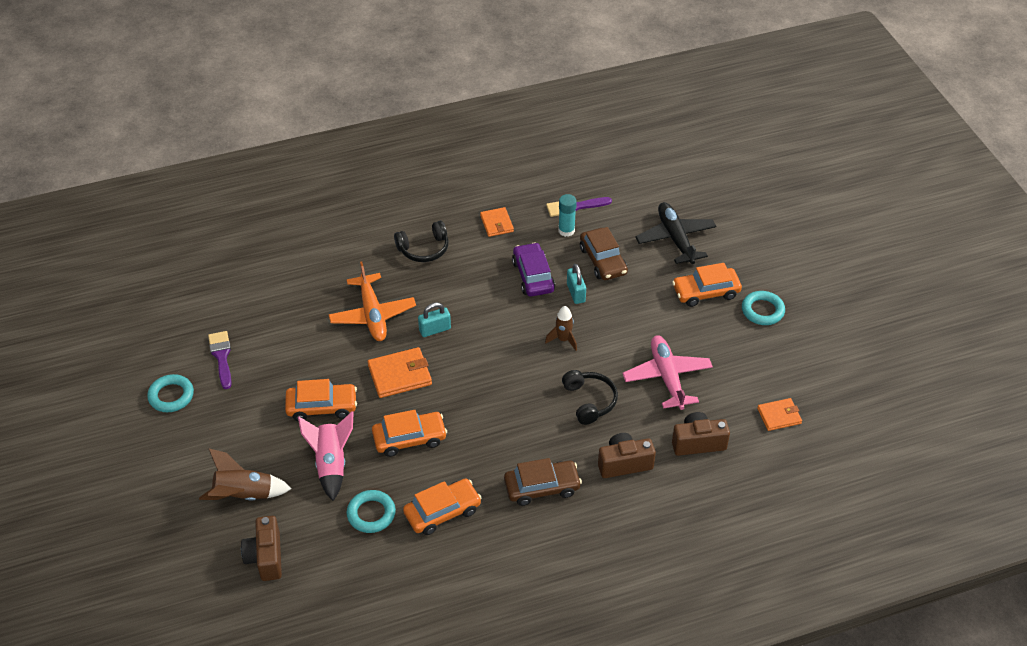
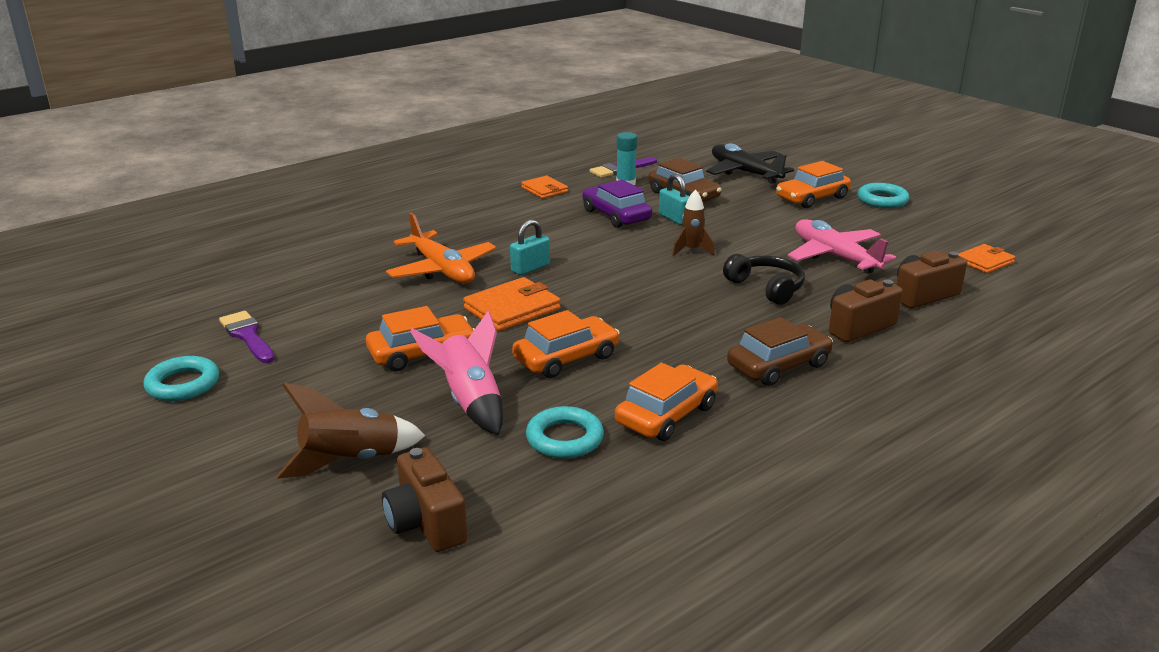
camera: 20 degrees left, 20 degrees down
(424, 249) = (472, 216): black headphones -> none

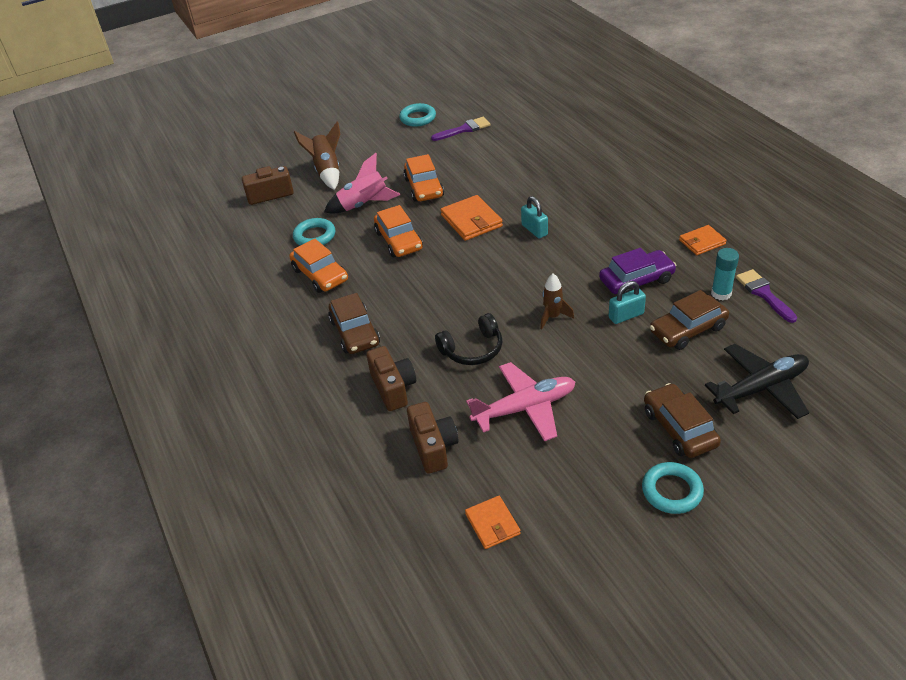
camera: 105 degrees right, 15 degrees up
(442, 270) = (539, 191): orange plane -> none
(812, 198) = (679, 428): orange car -> brown car

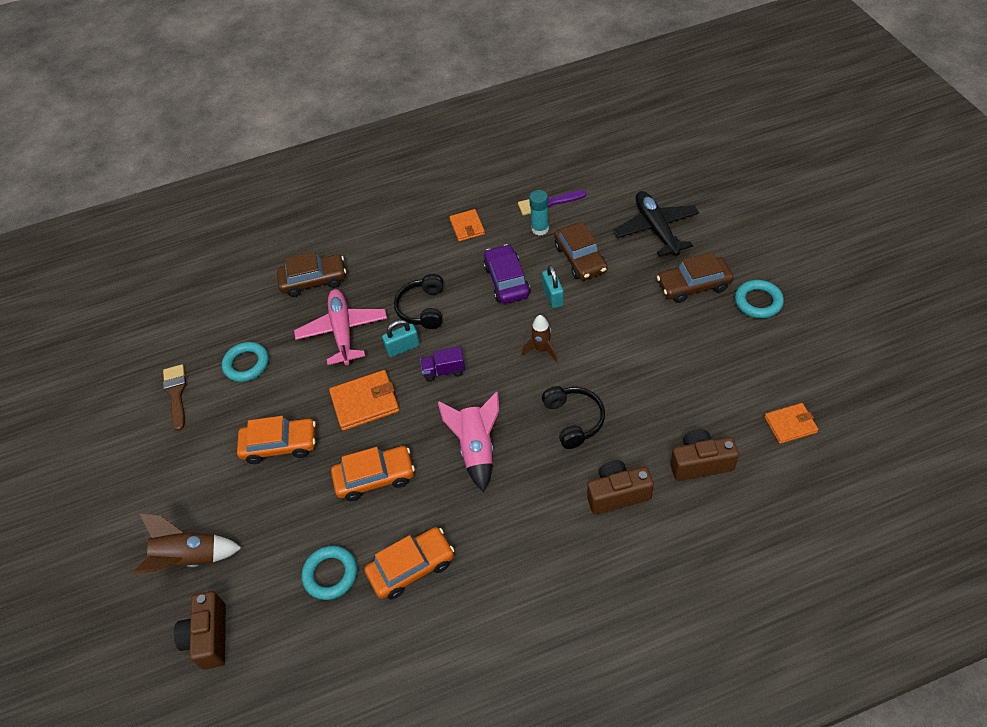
camera: 80 degrees left, 10 degrees up
(355, 332) = (524, 529): brown car -> brown car (314, 280)
(364, 205) = (287, 514): pink rocket -> pink rocket (477, 449)
(418, 118) = (120, 442): turquoise ring -> turquoise ring (246, 364)
(464, 129) = (176, 393): purple brush -> brown brush
(513, 258) = (444, 371): none -> purple truck
(525, 408) = (659, 386): pink plane -> pink plane (343, 331)
(584, 233) = (423, 308): none -> black headphones

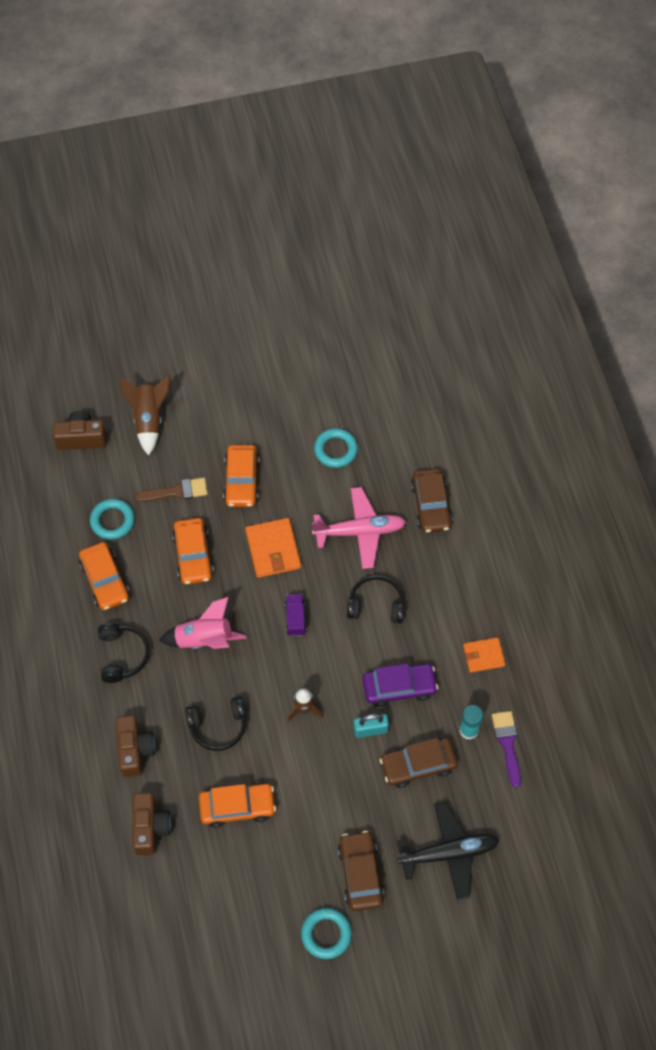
camera: 90 degrees right, 10 degrees up
(176, 393) = (313, 395): brown brush -> brown brush (176, 491)
(403, 347) = (330, 584): turquoise padlock -> none
(506, 529) = (122, 655): none -> black headphones
(656, 389) = (237, 807): none -> orange car
(790, 424) = (173, 920): orange wallet -> none

